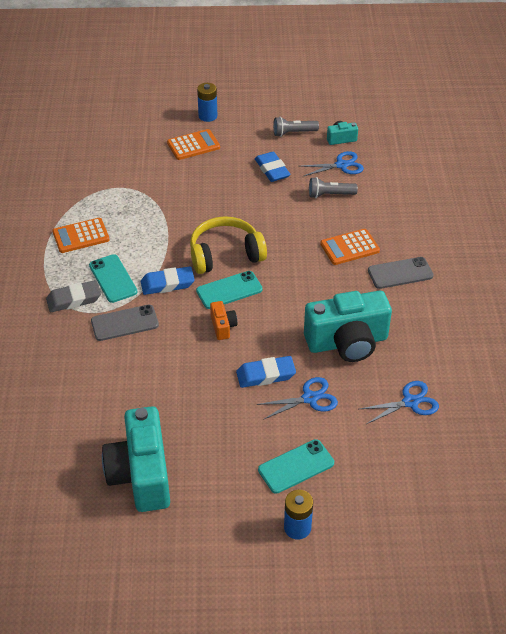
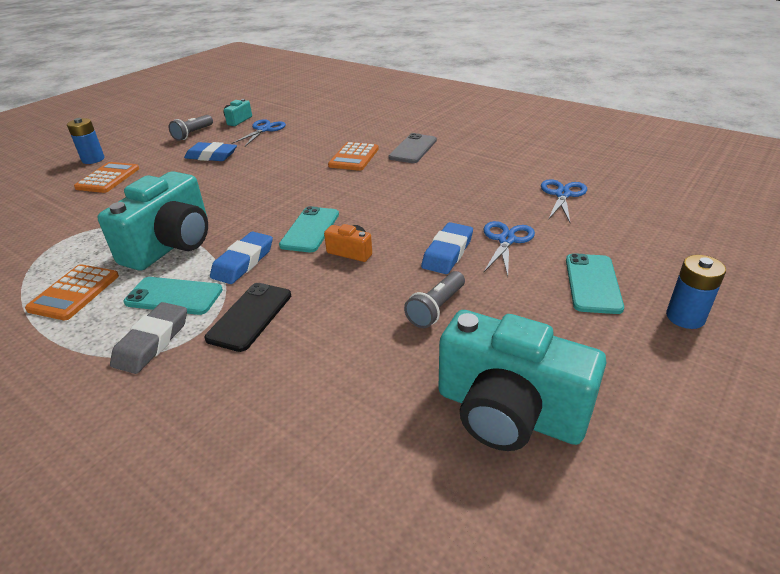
camera: 50 degrees left, 10 degrees down
(124, 323) = (250, 316): grey phone -> black phone
(225, 254) = (263, 214): yellow headphones -> none
(330, 195) = (285, 144): grey flashlight -> grey flashlight (436, 308)
(347, 342) = (458, 197): turquoise camera -> turquoise camera (171, 245)

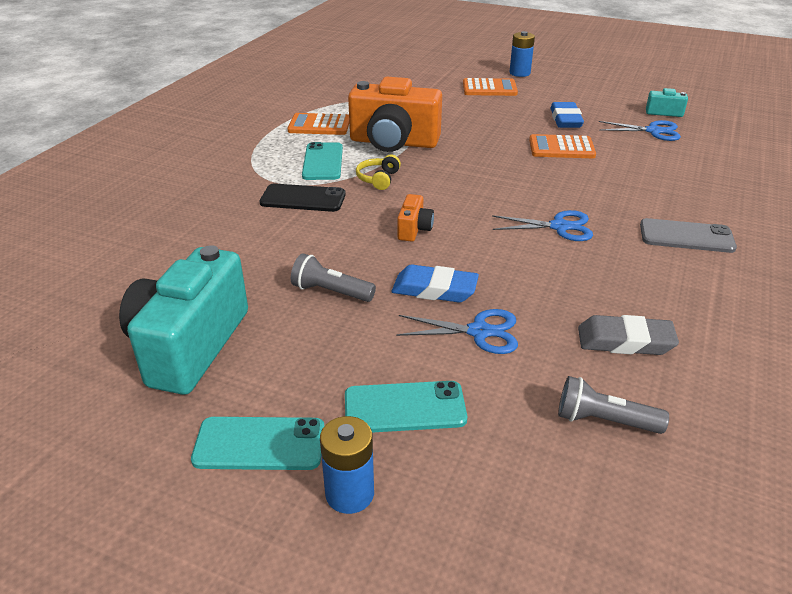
camera: 75 degrees right, 0 degrees up
(152, 342) = (267, 168): grey eraser -> grey eraser (625, 341)
(171, 245) = (393, 142): turquoise camera -> orange camera
(193, 134) = (608, 99): grey flashlight -> grey flashlight (604, 421)
(243, 262) = (378, 179): blue eraser -> yellow headphones
(310, 229) = (446, 200): turquoise phone -> turquoise phone (259, 444)
(354, 157) = (626, 198): orange calculator -> orange calculator (561, 148)
(562, 195) = (635, 382): blue scissors -> blue scissors (559, 227)

